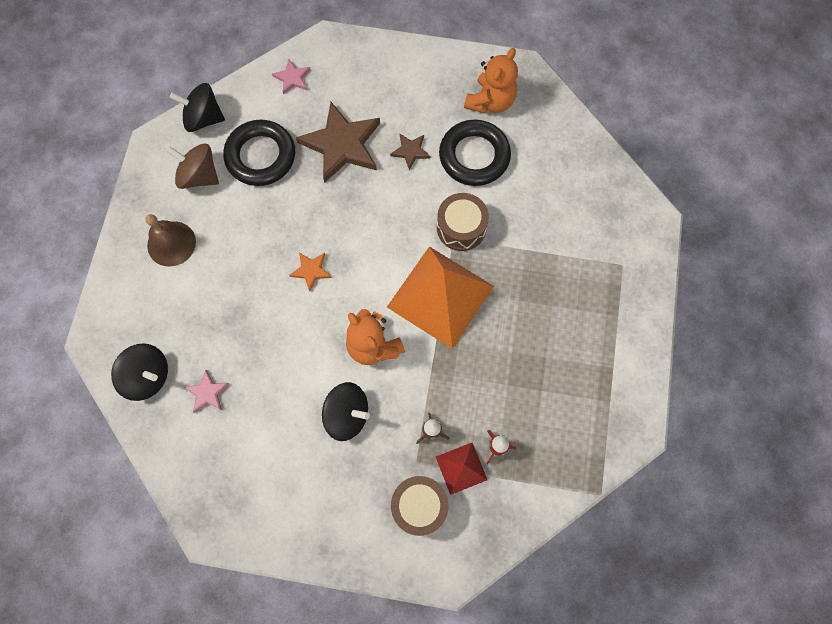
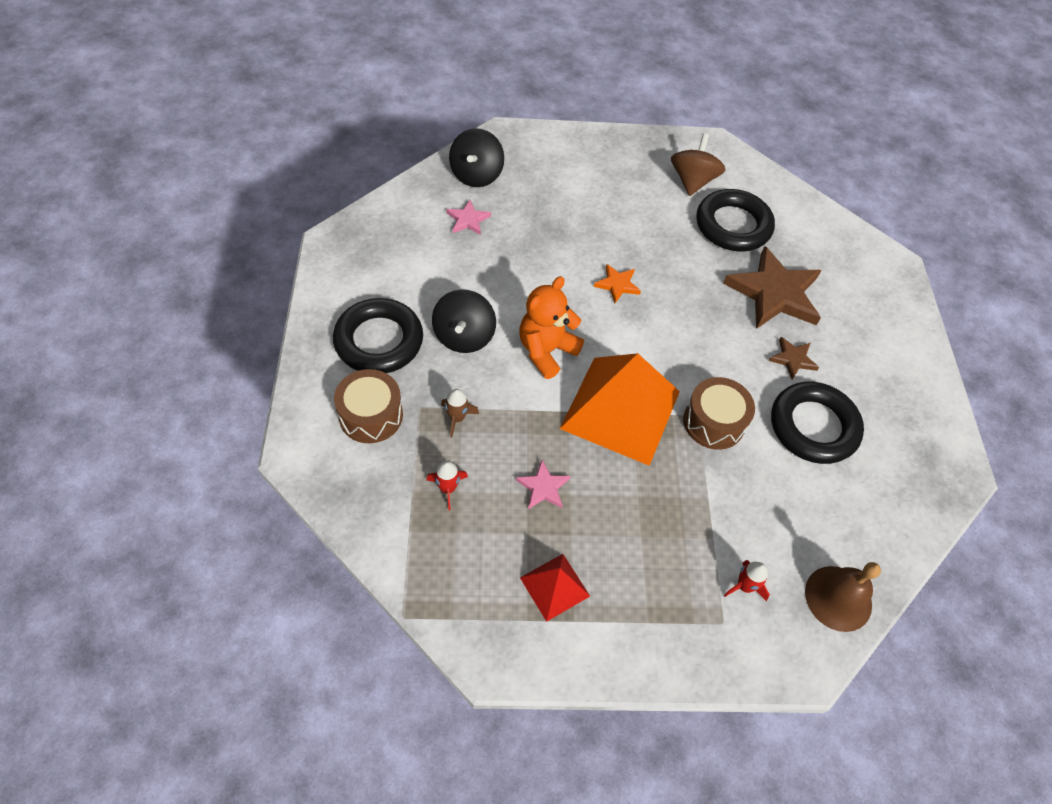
camera: 75 degrees right, 15 degrees down
(171, 243) = (614, 171): brown bell -> brown bell (838, 598)
(203, 118) = (756, 175): black spinning top -> none
(292, 78) = (835, 239): pink star -> pink star (543, 487)
(340, 493) = (379, 341): none -> black ring
(461, 468) = (418, 453): red pyramid -> red pyramid (554, 586)
(490, 101) = (896, 437): orange teddy bear -> none
(597, 243) = (744, 586): none -> red rocket

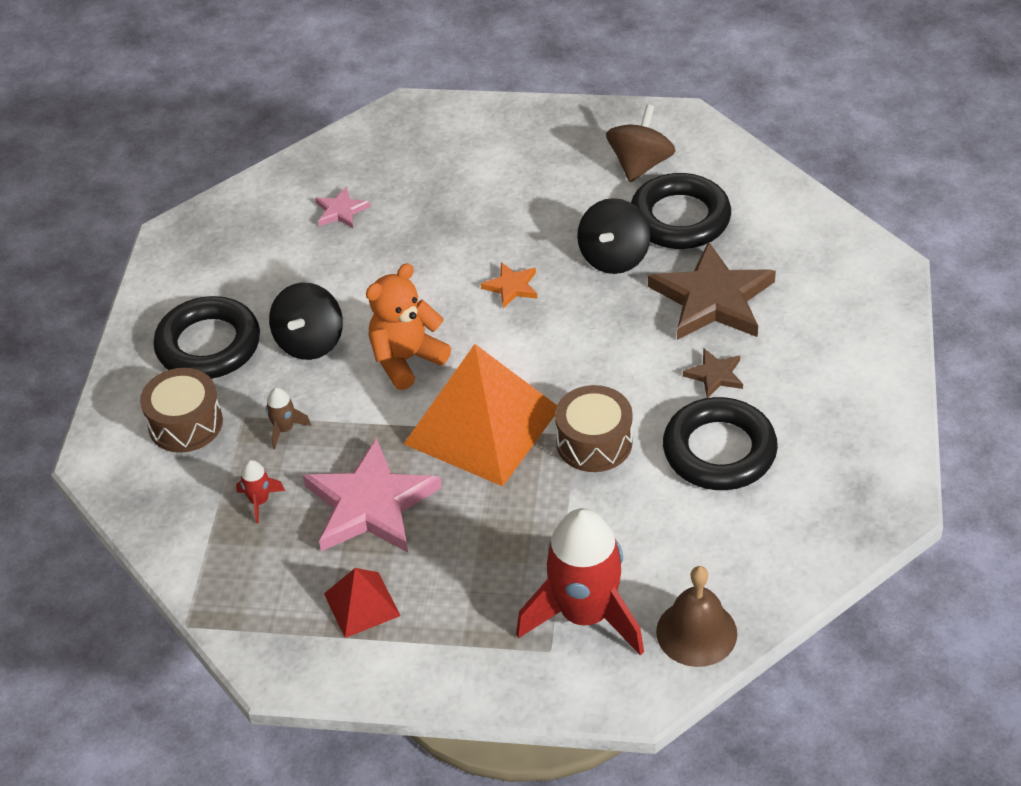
camera: 15 degrees right, 10 degrees down
(476, 175) = (362, 158): black spinning top -> black spinning top (614, 257)
(543, 487) = (370, 504): pink star -> pink star, size x2.15
(744, 586) = (585, 615): red rocket -> red rocket, size x2.47

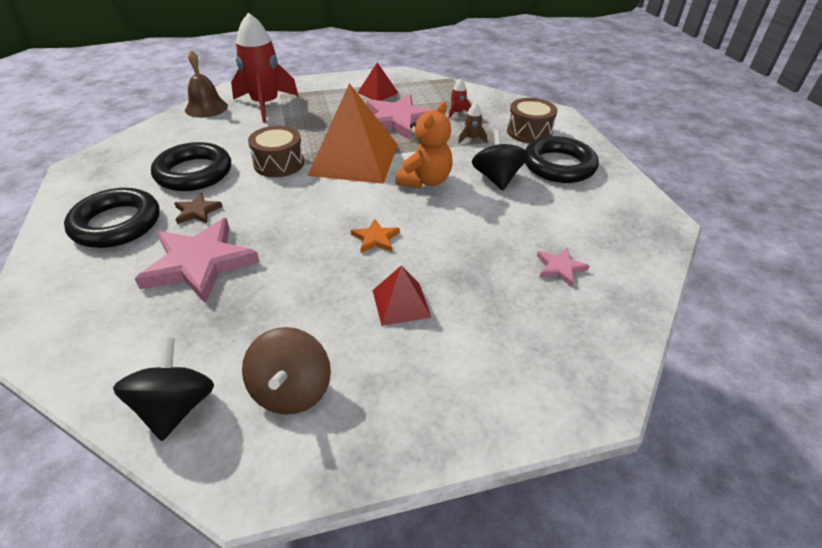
camera: 155 degrees right, 5 degrees down
(519, 211) = (401, 303): none -> red pyramid
(614, 257) = (295, 280): black spinning top -> black spinning top (176, 407)
(679, 218) = (236, 332): black ring -> black ring (116, 224)
(712, 298) = (199, 263): brown star -> pink star

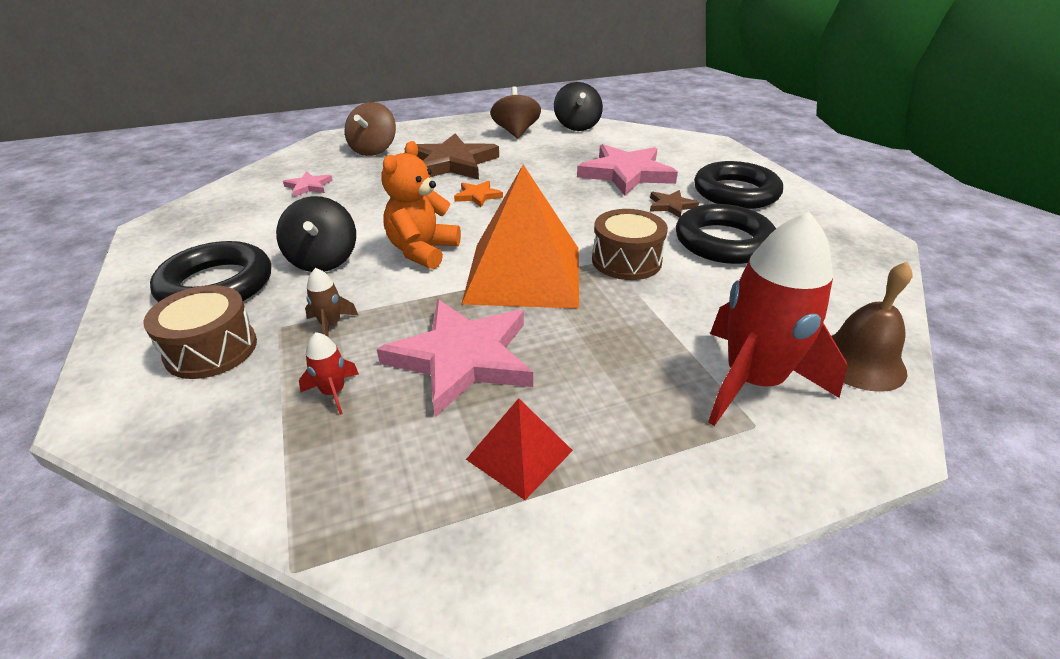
camera: 175 degrees right, 5 degrees down
(401, 303) = (452, 163): red pyramid -> brown star
(515, 348) = (373, 150): none -> brown spinning top

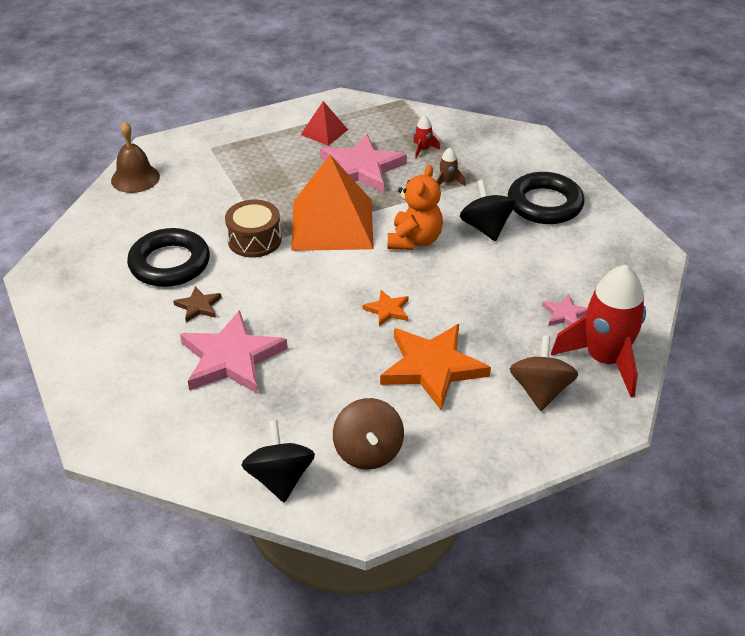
camera: 175 degrees right, 5 degrees up
(211, 349) = (506, 165): brown drum -> none
(452, 163) = (432, 367): brown star -> orange star
(735, 192) = (124, 331): black ring -> none
(753, 381) = (201, 165): red rocket -> red rocket (604, 360)

